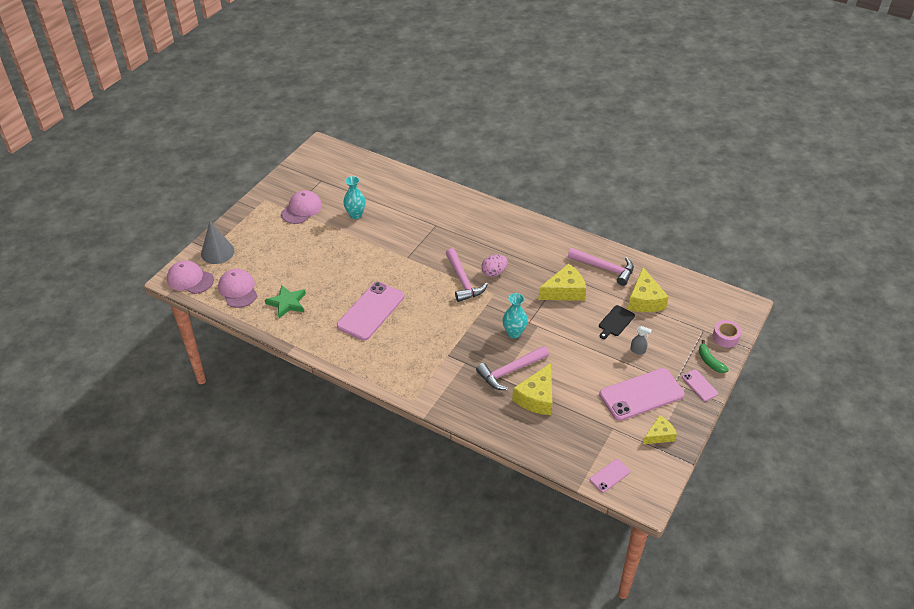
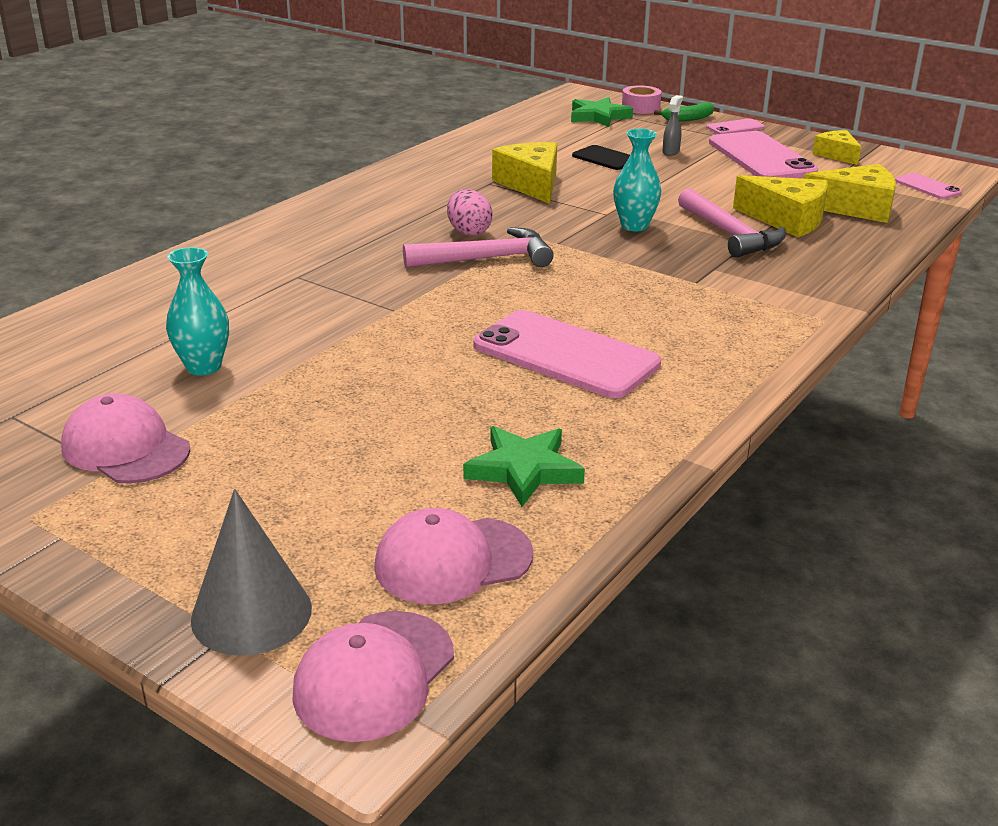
camera: 85 degrees left, 15 degrees down
(605, 268) = (481, 155): pink hammer -> none
(644, 300) = (560, 139): yellow cheese -> yellow cheese (856, 208)
(697, 316) = (598, 116): none -> green star

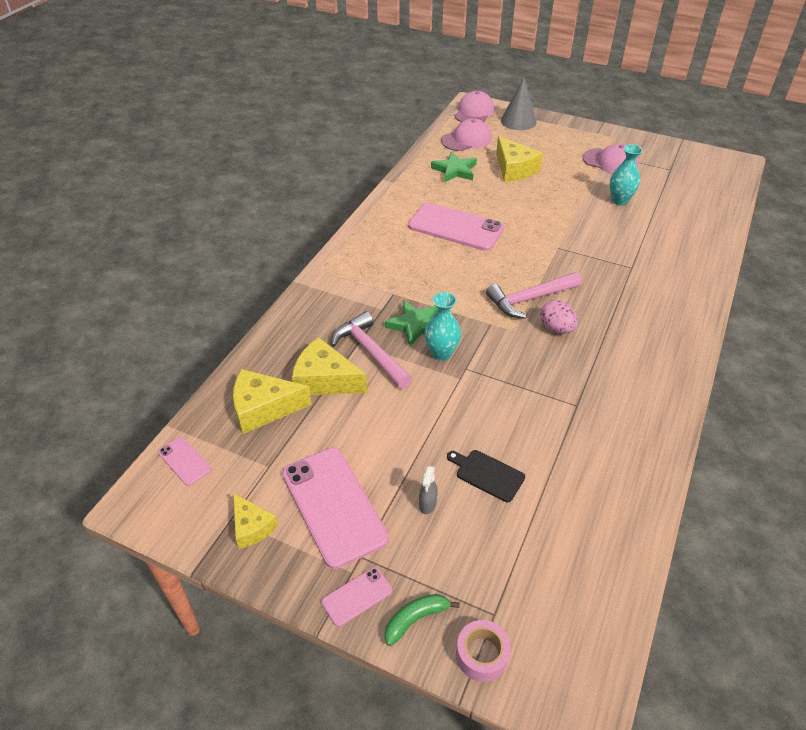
camera: 170 degrees right, 15 degrees up
(531, 184) = (540, 408): yellow cheese -> yellow cheese (514, 169)
(598, 116) = (528, 605): green star -> green star (415, 325)

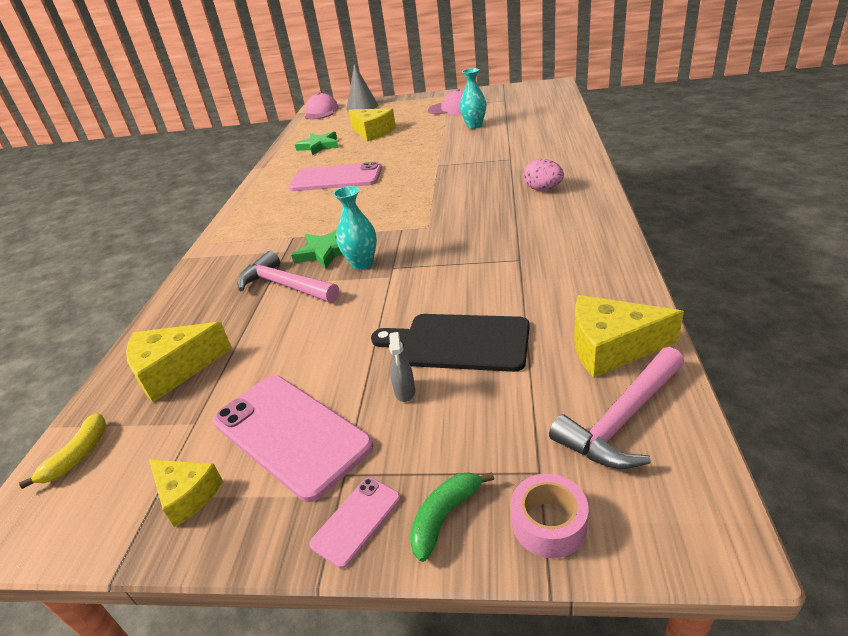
camera: 15 degrees left, 10 degrees down
(184, 461) = (78, 456): pink phone -> yellow banana
(325, 380) = (241, 323): yellow cheese -> yellow cheese (611, 347)
(466, 139) = (321, 127): pink cap -> none
(487, 474) = (459, 342): black cutting board -> black cutting board, size x1.68
(529, 299) = (430, 203): pink hammer -> pink hammer (622, 420)
(556, 328) = (467, 214): pink egg -> pink egg (543, 189)

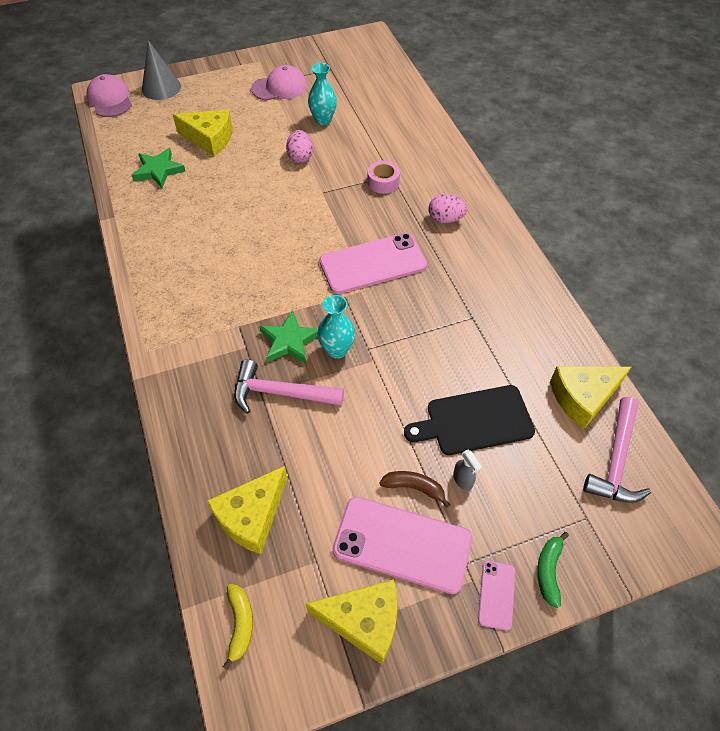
camera: 30 degrees left, 20 degrees up
(187, 495) = (363, 621): yellow cheese -> yellow cheese, size x1.60
(336, 178) = (221, 226): pink phone -> pink phone (373, 263)
(345, 385) = (414, 488): none -> brown banana
(436, 144) = (300, 157): none -> pink egg
(549, 524) = (610, 553): pink tape -> pink tape (383, 182)

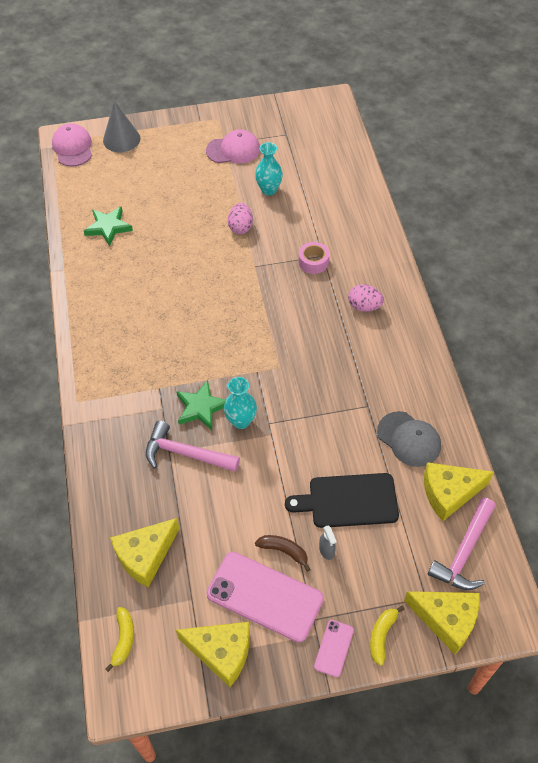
camera: 10 degrees right, 0 degrees up
(209, 139) = (159, 199): yellow cheese -> yellow cheese (446, 620)
(373, 263) = (288, 343): pink phone -> none
(525, 346) = (409, 439): none -> grey cap
(549, 571) = (382, 636): green banana -> yellow banana

